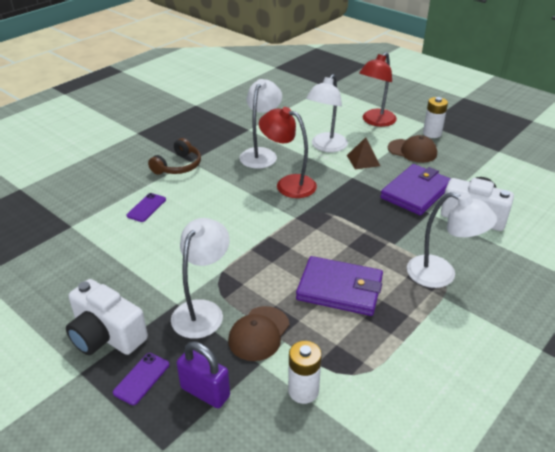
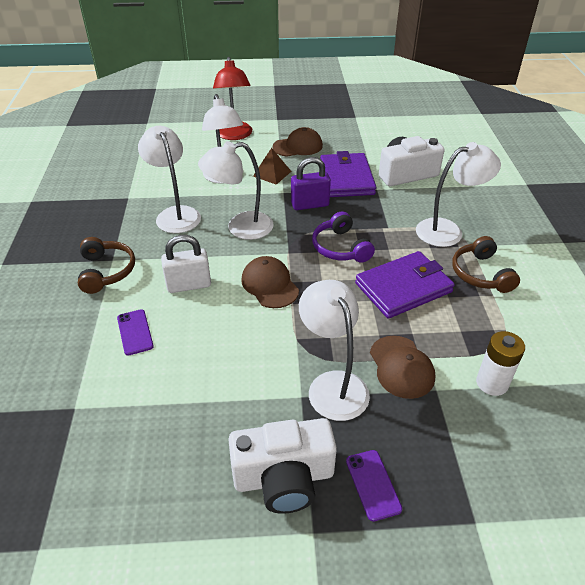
camera: 45 degrees left, 5 degrees up
(205, 392) = (434, 447): purple padlock -> purple padlock (310, 205)
(208, 200) = (189, 285): none -> white padlock
(254, 229) = (270, 285): none -> brown cap
(288, 184) = (240, 228): red lamp -> white lamp
(336, 235) = (340, 247): none -> purple headphones
(417, 321) = (480, 274): none -> brown headphones
(432, 133) = (292, 125): white battery -> none

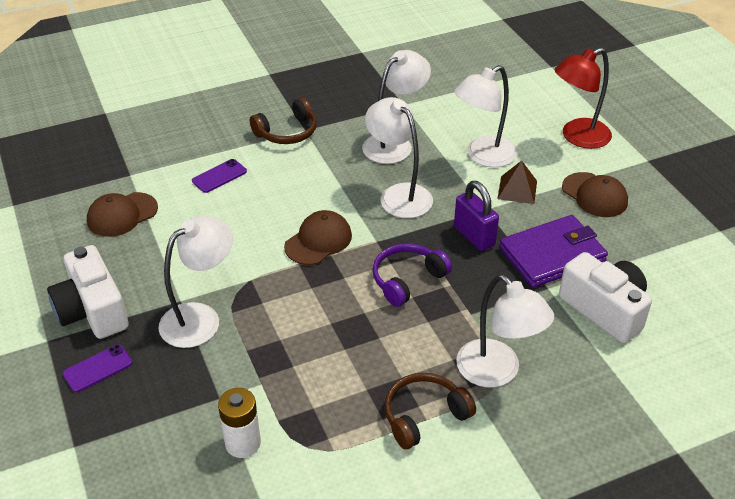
camera: 70 degrees right, 0 degrees up
(189, 285) = (292, 187): white padlock -> none
(401, 367) = (240, 365): brown cap -> brown cap (122, 215)
(403, 287) = (363, 346): purple wallet -> none

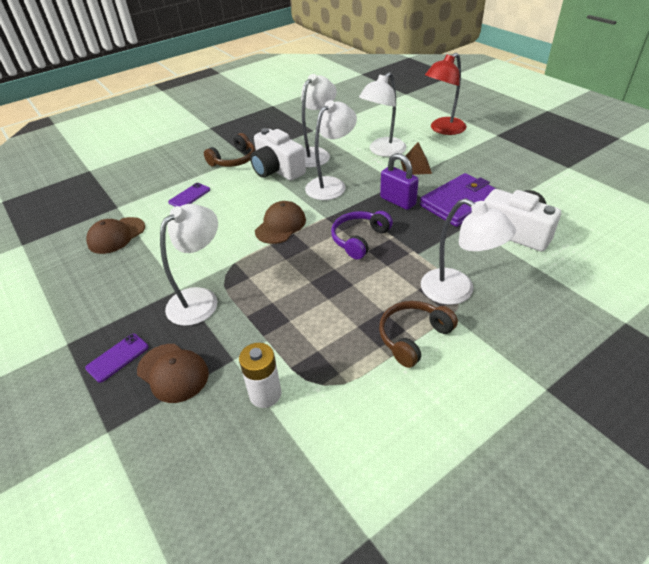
camera: 10 degrees left, 0 degrees up
(92, 310) = (104, 311): white camera -> white camera (277, 170)
(399, 194) = (331, 184): white lamp -> white lamp turned 90 degrees clockwise
(594, 195) = (471, 161): brown cap -> brown cap (173, 372)

